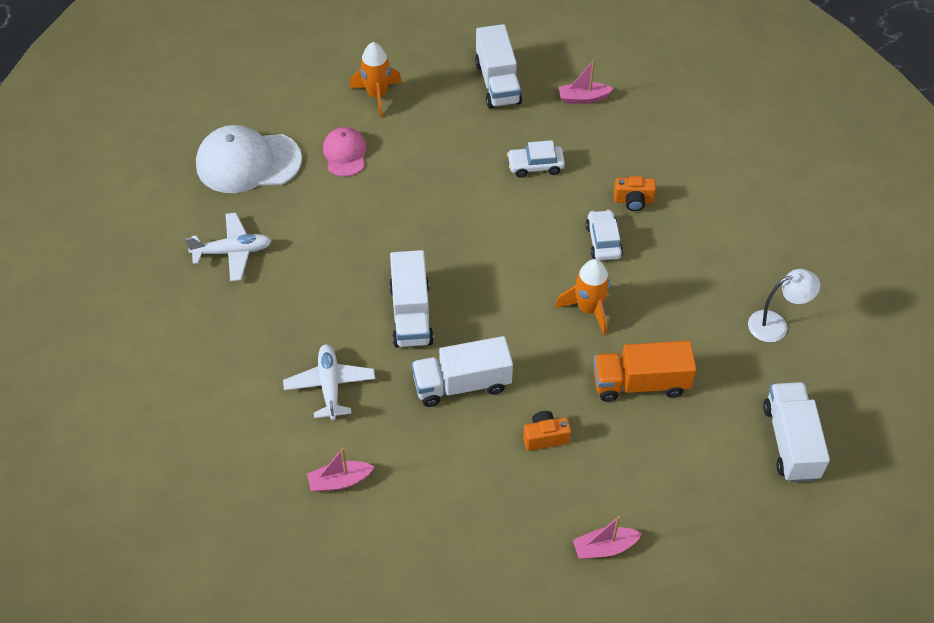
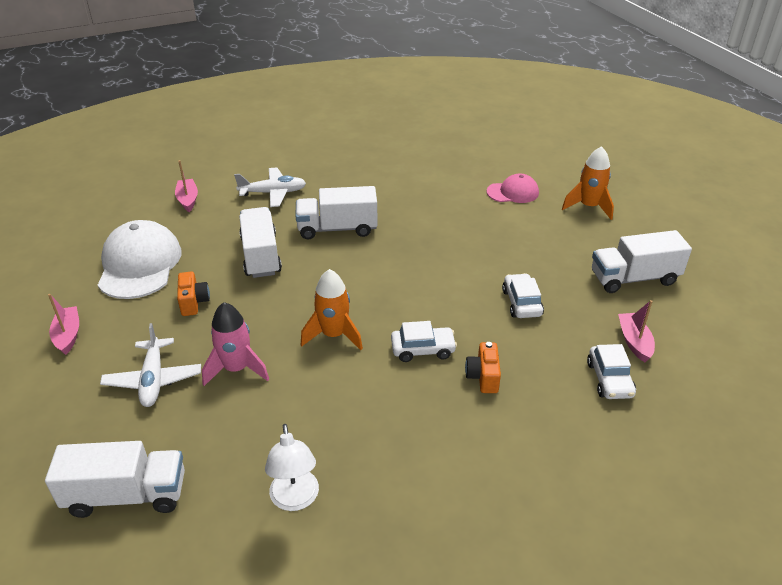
camera: 90 degrees right, 15 degrees down
(232, 252) = (403, 148): white plane -> white plane (153, 379)
(248, 162) = (493, 150): white cap -> white cap (139, 264)
(629, 121) = (609, 379): none -> white car
(640, 383) = (236, 369): orange truck -> pink rocket

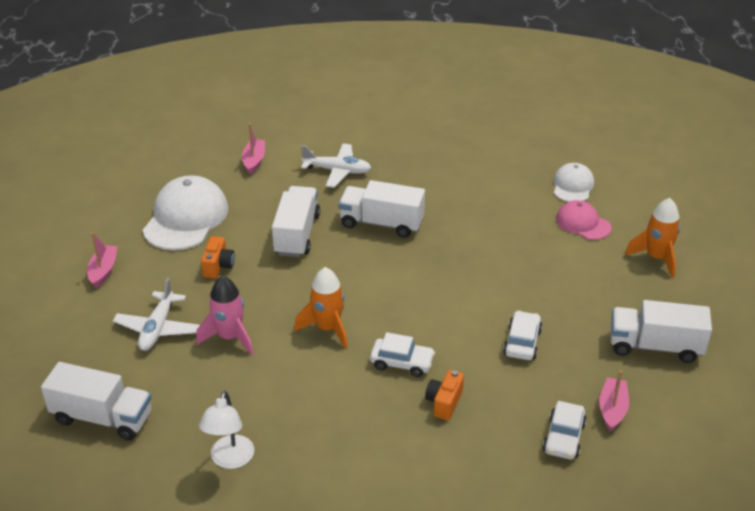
camera: 20 degrees right, 0 degrees up
(486, 165) = (573, 186): none -> white cap
(513, 192) = (583, 223): pink cap -> pink cap turned 150 degrees counterclockwise

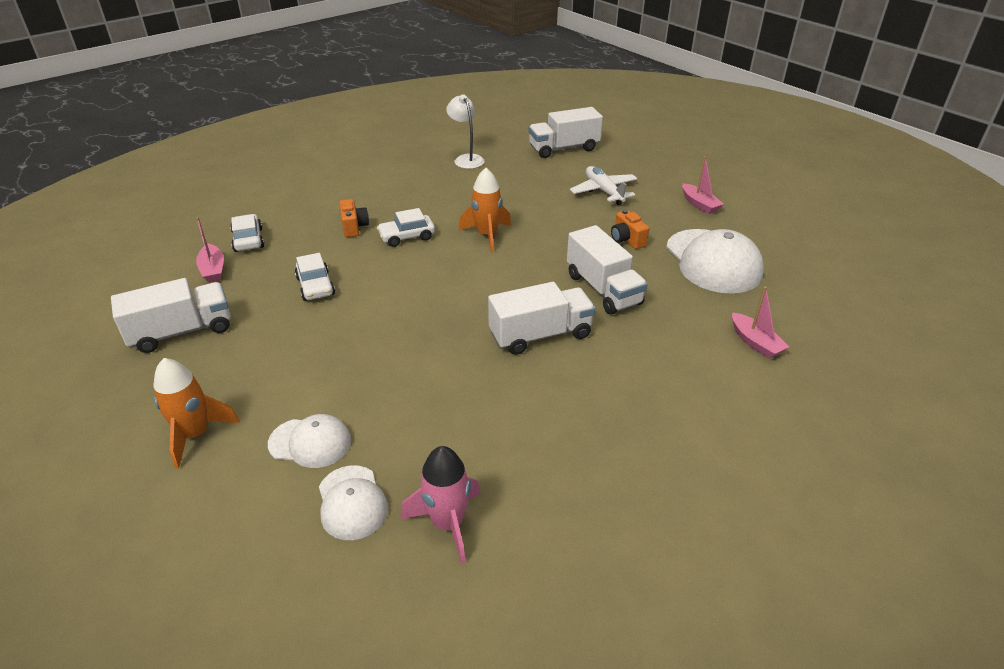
camera: 145 degrees right, 0 degrees up
(230, 337) = (549, 205): pink rocket -> pink rocket (448, 523)
(337, 171) = (659, 373): white plane -> none
(583, 223) = (310, 442): pink cap -> white cap

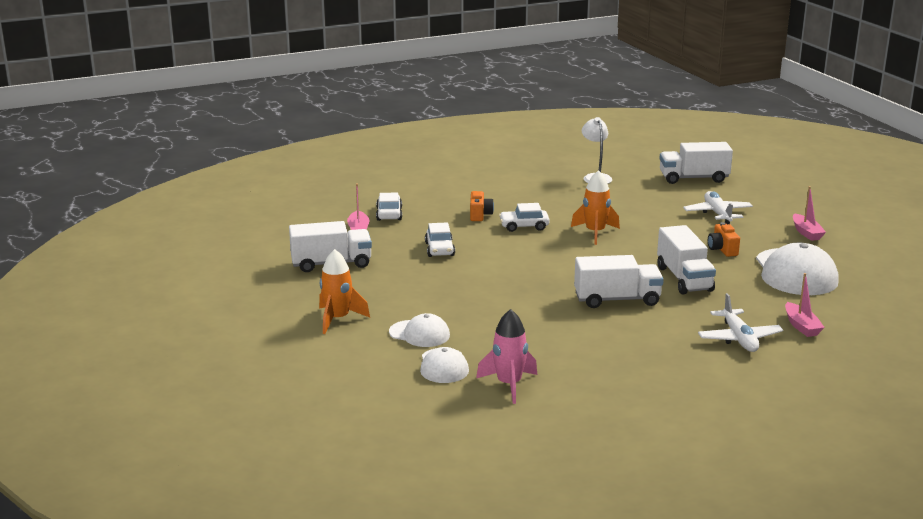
camera: 15 degrees right, 15 degrees down
(698, 376) = (739, 338): none -> white plane

